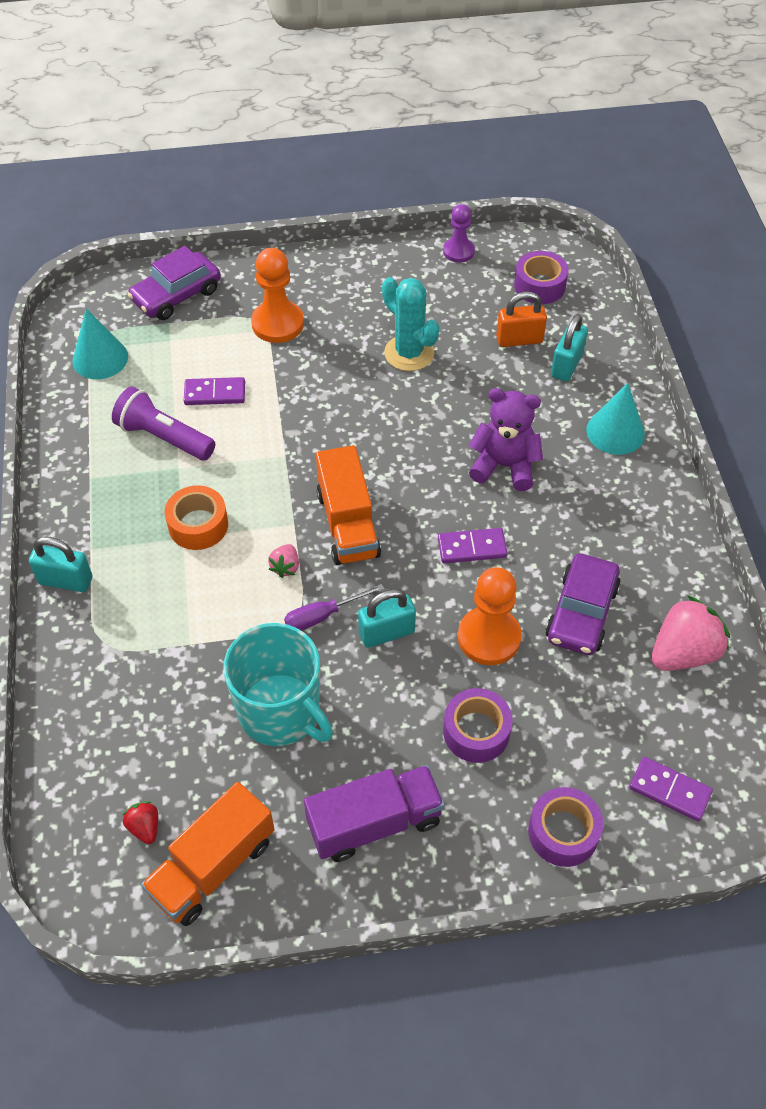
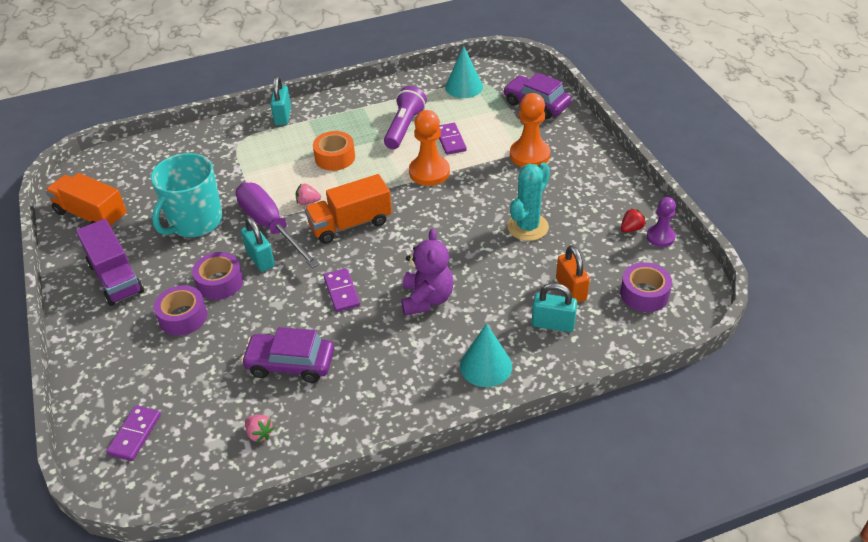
camera: 80 degrees right, 10 degrees down
(145, 827) = (118, 184): red strawberry -> red strawberry (631, 228)
(322, 616) = (270, 226): purple screwdriver -> purple screwdriver, size x1.94
(489, 637) = (262, 313): orange pawn -> orange pawn (429, 172)
(563, 832) = (104, 374): purple tape -> purple tape (220, 282)
(683, 652) = (259, 433): pink strawberry -> pink strawberry, size x0.48

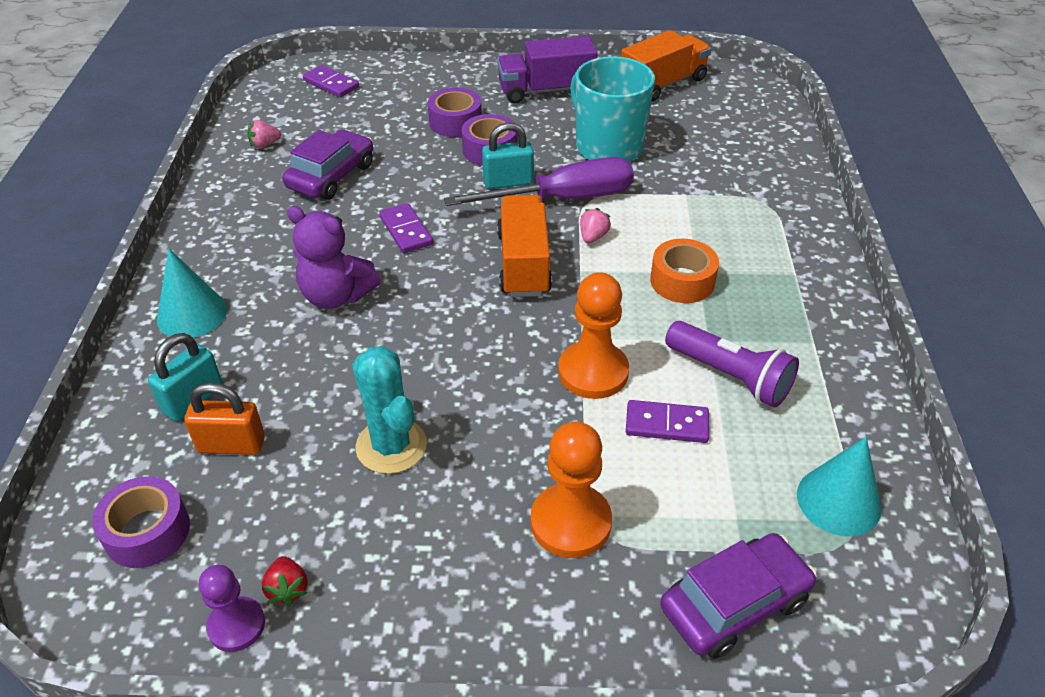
camera: 110 degrees right, 0 degrees up
(283, 116) = (814, 251): turquoise padlock -> none
(342, 292) = (406, 231): purple domino -> purple domino turned 60 degrees clockwise

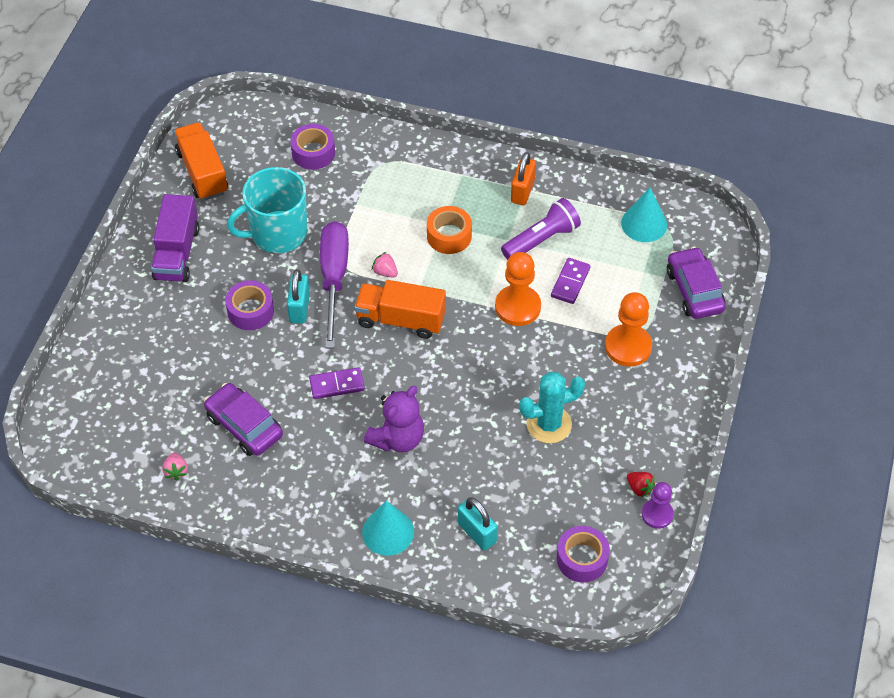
camera: 75 degrees left, 10 degrees up
(231, 445) = (524, 511): orange padlock -> orange padlock (522, 191)
(287, 589) = (639, 488): red strawberry -> red strawberry turned 45 degrees clockwise
(331, 84) = (93, 411): purple domino -> none
(455, 122) = (199, 327): purple tape -> purple tape (313, 153)

